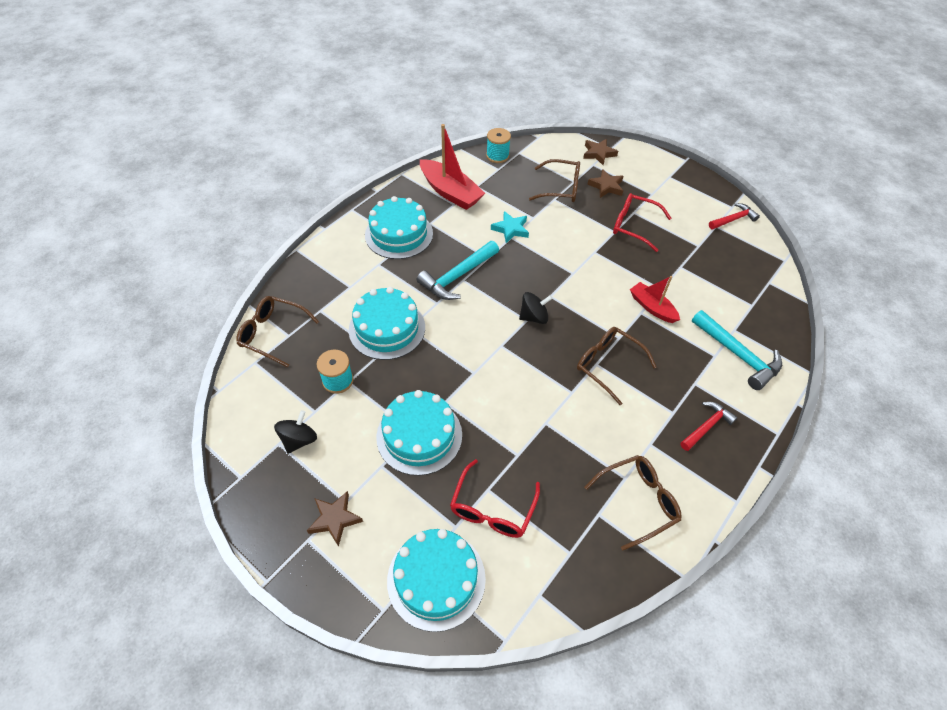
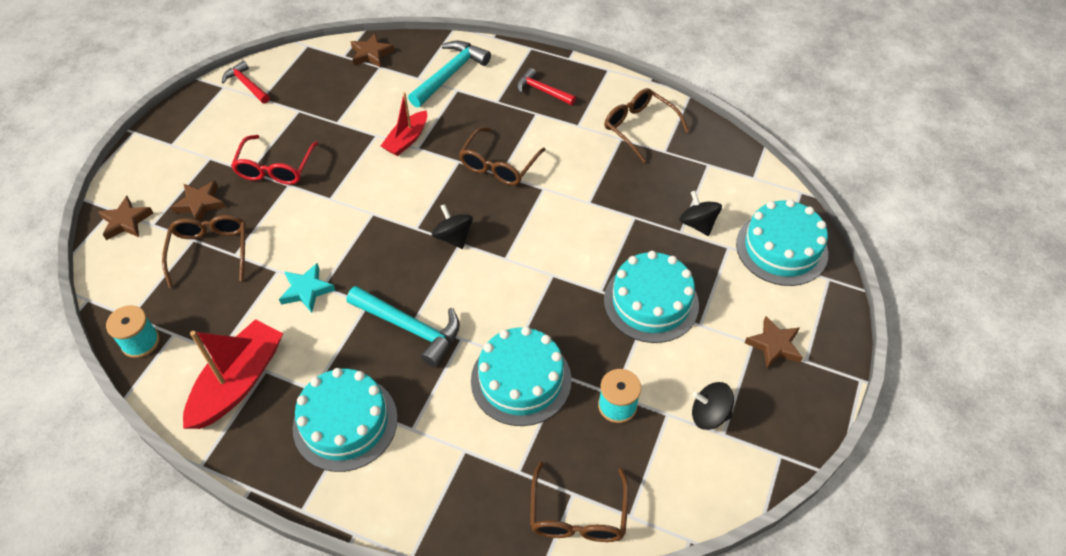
camera: 105 degrees left, 0 degrees up
(492, 509) = (697, 224): red glasses -> black spinning top
(771, 302) = (371, 54): none -> brown star

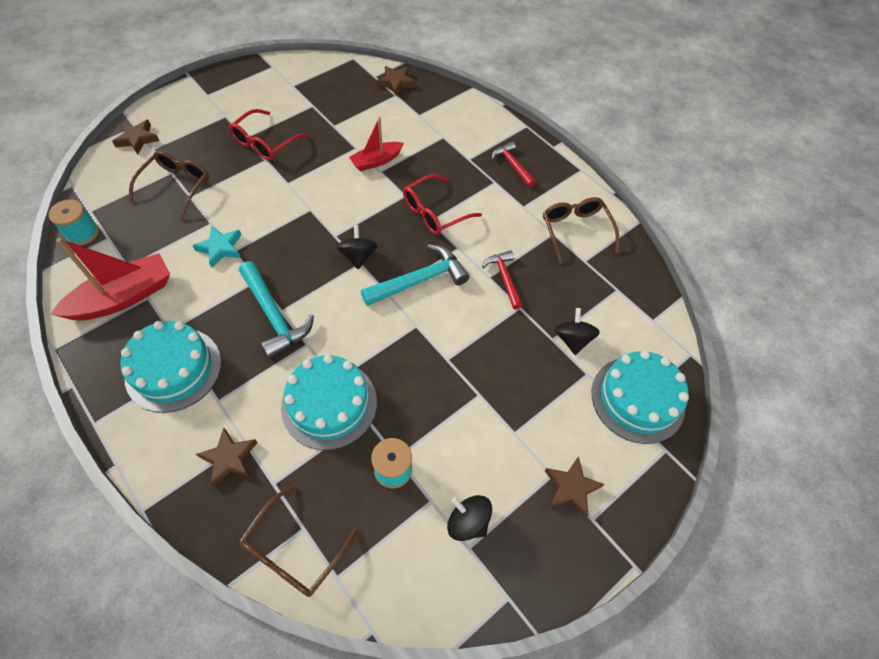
camera: 25 degrees right, 5 degrees up
(200, 204) = (195, 147): brown star -> brown star (229, 458)
(246, 85) = (289, 71): red hammer -> red hammer (504, 278)
(450, 74) = (446, 122): turquoise hammer -> turquoise hammer (419, 280)
(498, 165) = (434, 212): brown glasses -> red glasses
(651, 302) = (484, 390): turquoise cake -> none

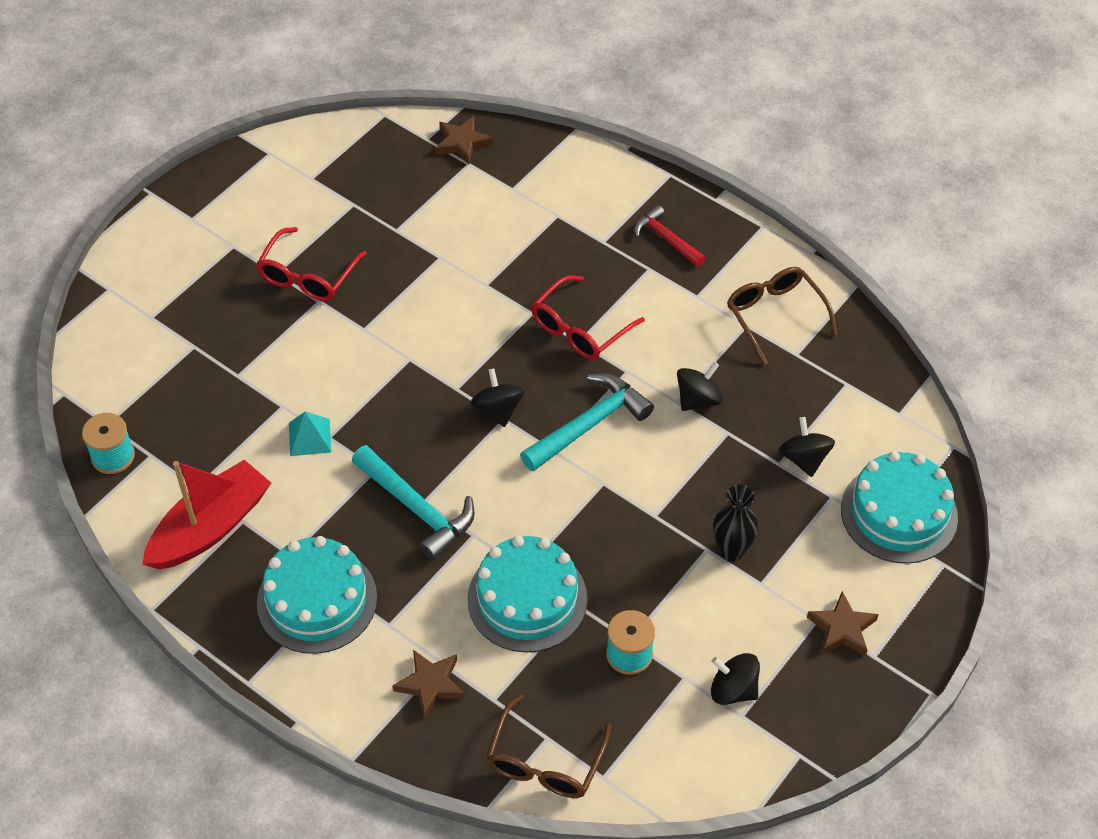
camera: 10 degrees left, 5 degrees down
(137, 139) = (122, 307): brown star -> none
(176, 186) = (211, 365): brown glasses -> none
(220, 248) = (310, 437): turquoise star -> turquoise pyramid
(376, 161) = (476, 271): red boat -> none
(498, 400) = (731, 550): none -> black vase
(504, 278) = (698, 399): red hammer -> black spinning top

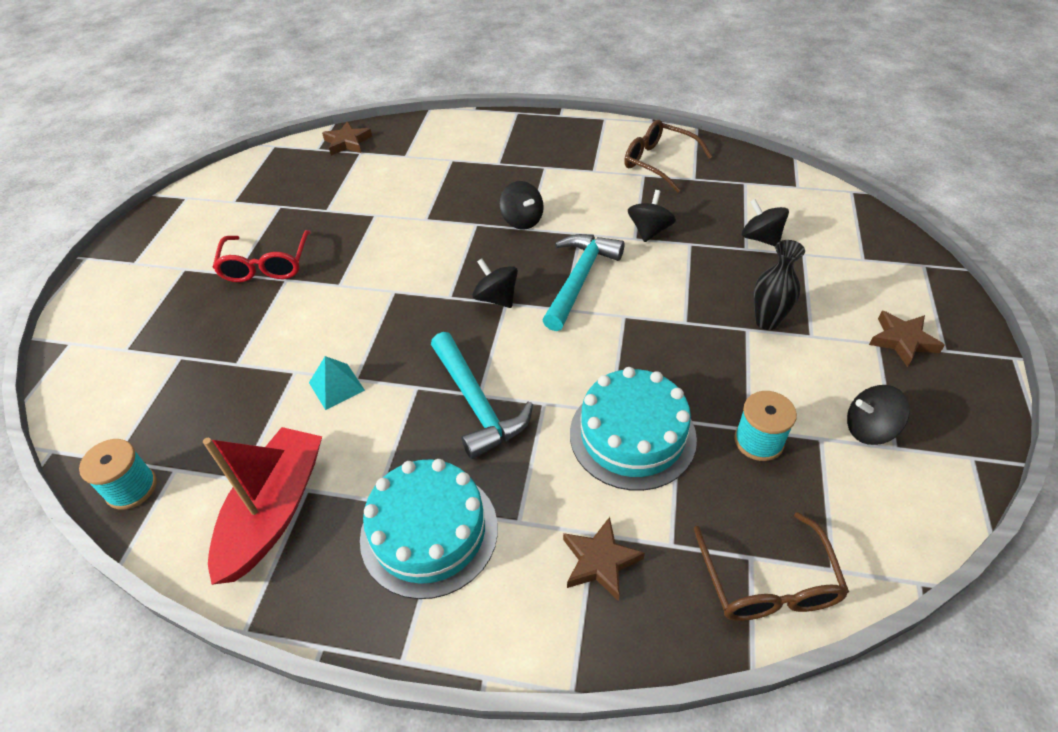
camera: 25 degrees left, 5 degrees down
(417, 508) = (476, 403): turquoise hammer -> turquoise hammer turned 45 degrees clockwise
(580, 329) = (522, 220): red glasses -> black spinning top
(666, 239) = (544, 146): red hammer -> none
(899, 513) = (860, 245): turquoise cake -> none

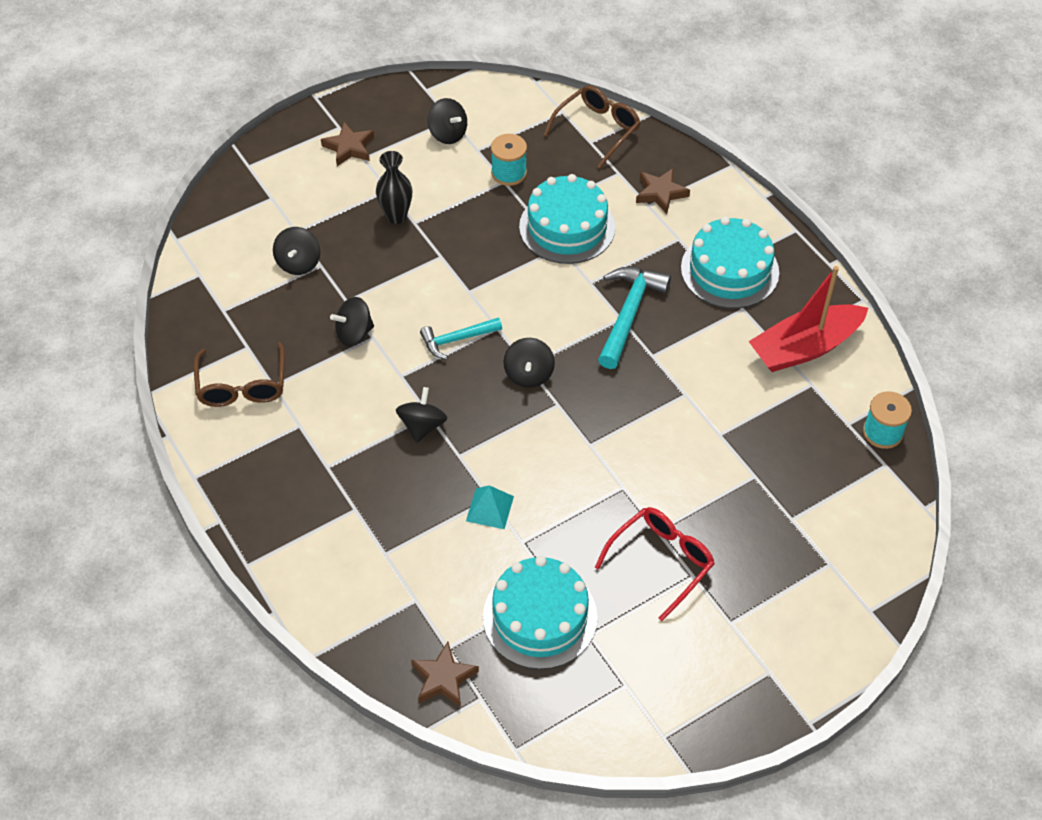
camera: 135 degrees left, 5 degrees up
(321, 193) = (540, 617): none -> turquoise cake
(336, 386) = (702, 398): turquoise pyramid -> turquoise pyramid (489, 508)
(579, 279) = (457, 339): turquoise hammer -> turquoise hammer, size x0.63

